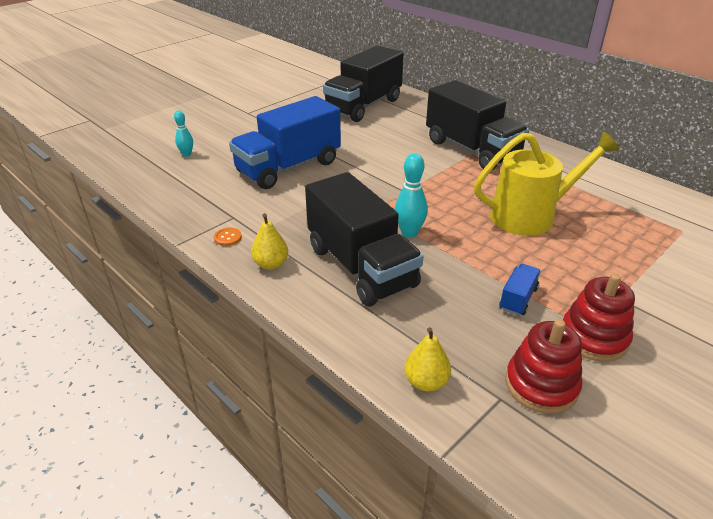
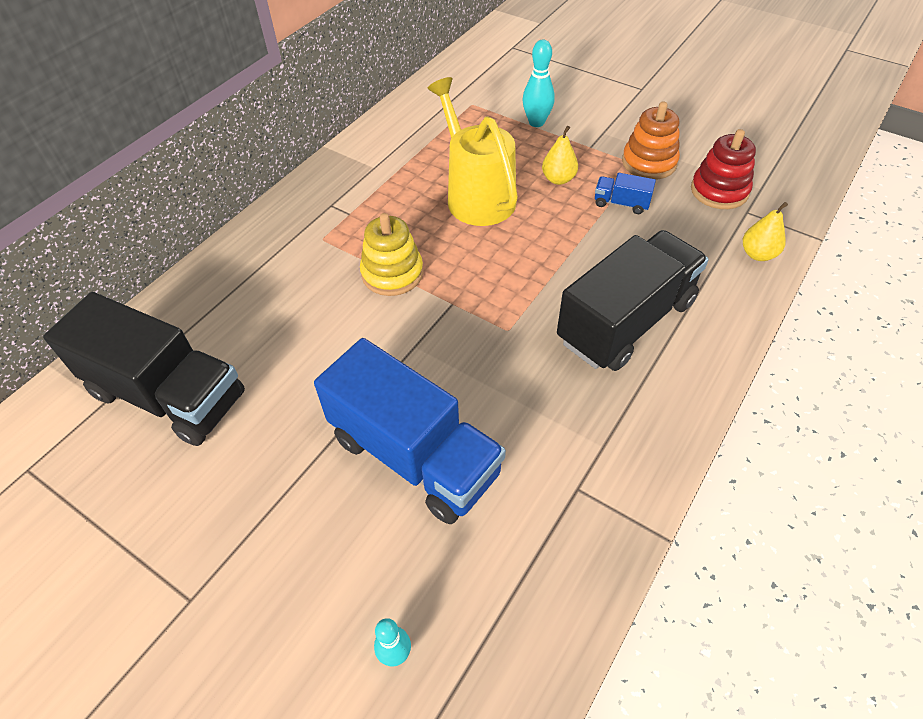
camera: 100 degrees left, 15 degrees up
(228, 238) = (628, 478): orange button -> none
(271, 264) = (660, 409): yellow pear -> yellow pear (558, 179)
(409, 233) = (545, 289): turquoise bowling pin -> turquoise bowling pin (536, 122)
(441, 171) = (392, 273): none -> yellow stacking toy
(471, 150) = (326, 247): black truck -> none
(593, 337) = (649, 162): red stacking toy -> orange stacking toy

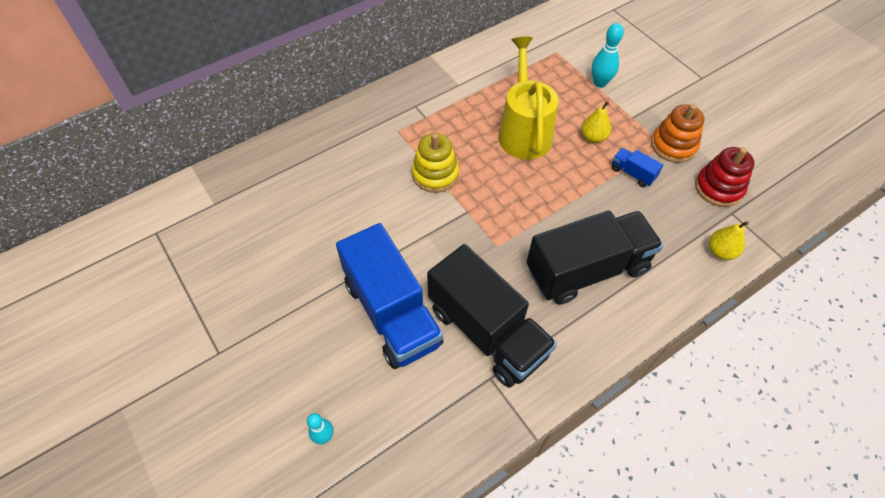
camera: 20 degrees right, 5 degrees up
(167, 395) = (254, 212): black truck -> black truck (487, 331)

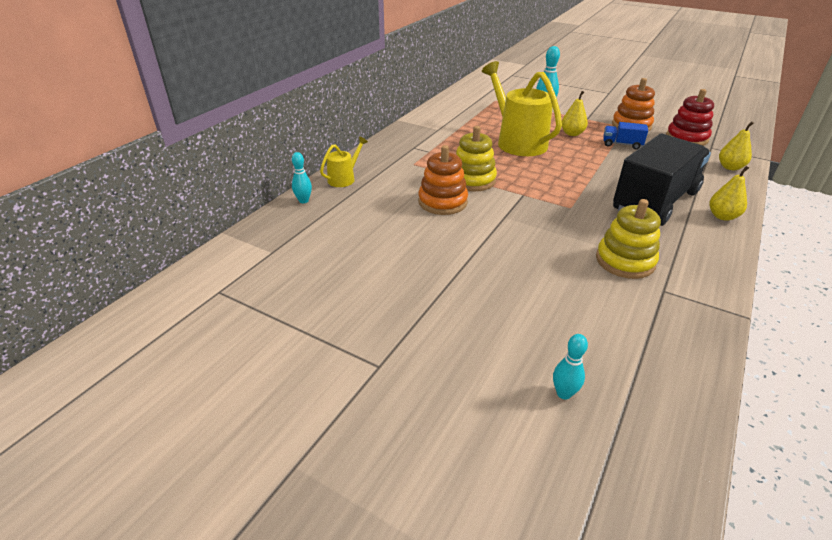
camera: 25 degrees left, 20 degrees down
(273, 149) = (303, 201): none -> turquoise bowling pin
(323, 131) = (344, 179): none -> yellow watering can
(386, 194) = (442, 202): none -> orange stacking toy
(392, 313) = (529, 275): blue truck -> none
(487, 331) = (625, 261): black truck -> yellow stacking toy
(636, 316) = (722, 216): none -> yellow pear

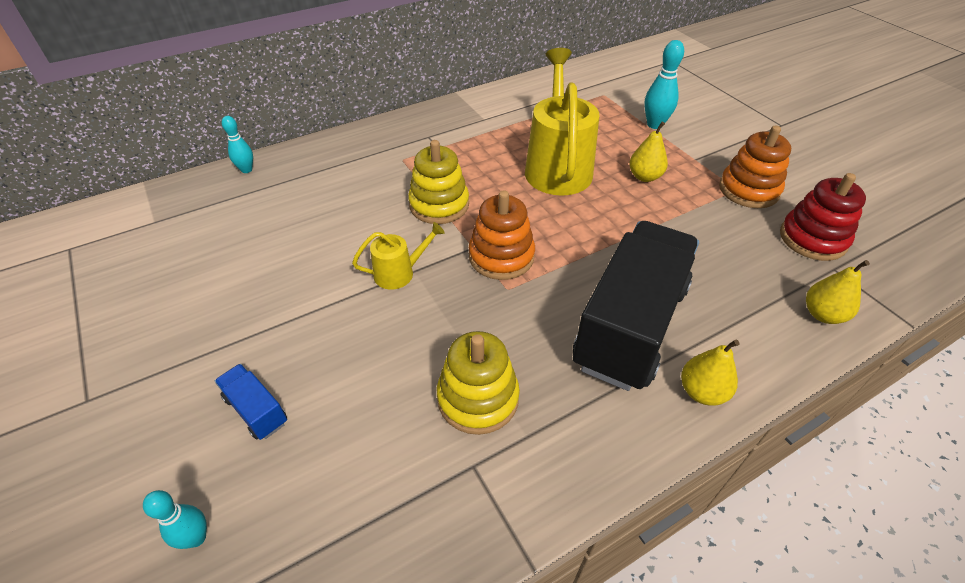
camera: 30 degrees right, 10 degrees up
(344, 179) = (312, 155): yellow watering can -> yellow watering can (399, 273)
(442, 202) = (372, 223): orange stacking toy -> orange stacking toy (501, 256)
(622, 144) = (695, 217): blue truck -> blue truck (256, 410)
(655, 201) = (630, 326): black truck -> black truck turned 45 degrees counterclockwise

